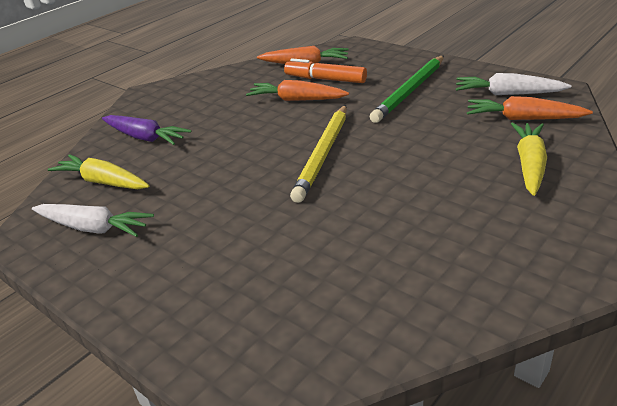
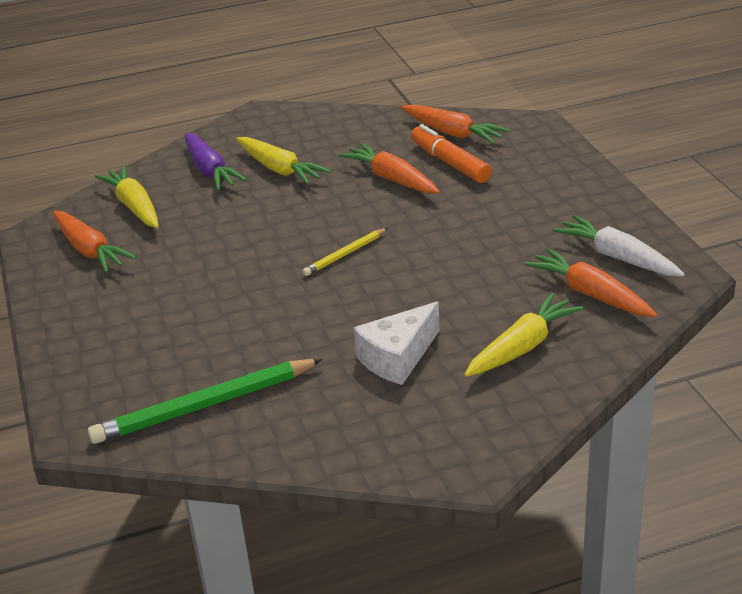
camera: 30 degrees right, 0 degrees up
(93, 228) = (90, 250): white carrot -> orange carrot
(203, 120) = (280, 169): none -> yellow carrot
(323, 154) = (345, 254): yellow pencil -> yellow pencil, size x0.53
(410, 91) = (518, 213): green pencil -> green pencil (204, 406)
(456, 206) = (397, 358): none -> white cheese

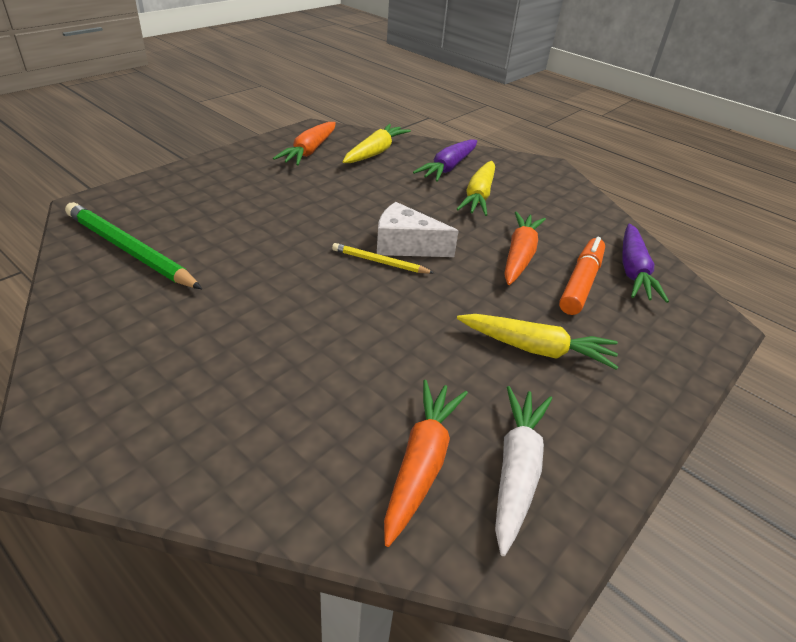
camera: 55 degrees right, 5 degrees up
(397, 358) = (232, 338): white cheese -> white cheese (406, 245)
(453, 133) = (633, 271): orange carrot -> purple carrot
(522, 347) = (287, 428): yellow carrot -> yellow carrot (536, 349)

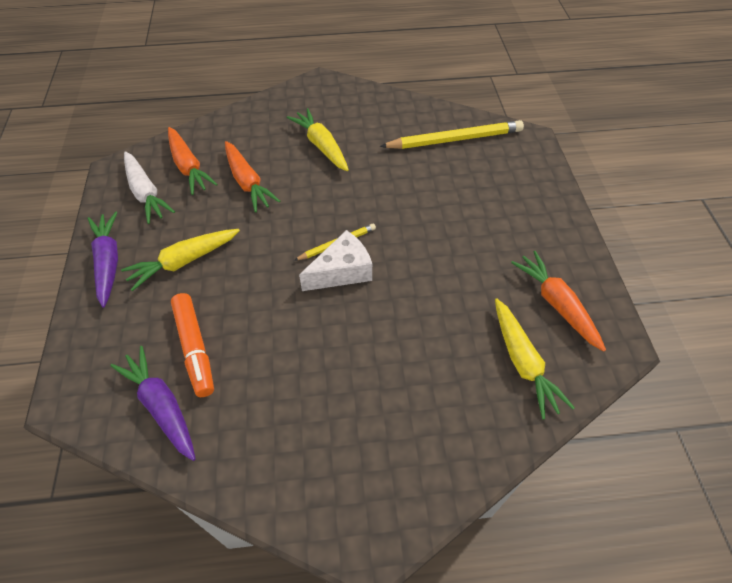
camera: 135 degrees right, 15 degrees up
(129, 250) = (455, 139): green pencil -> yellow pencil
(448, 168) = (443, 409): purple carrot -> purple carrot (108, 262)
(478, 196) = (367, 388): yellow carrot -> yellow carrot (321, 146)
(519, 255) = (261, 337): orange carrot -> orange carrot (248, 182)

